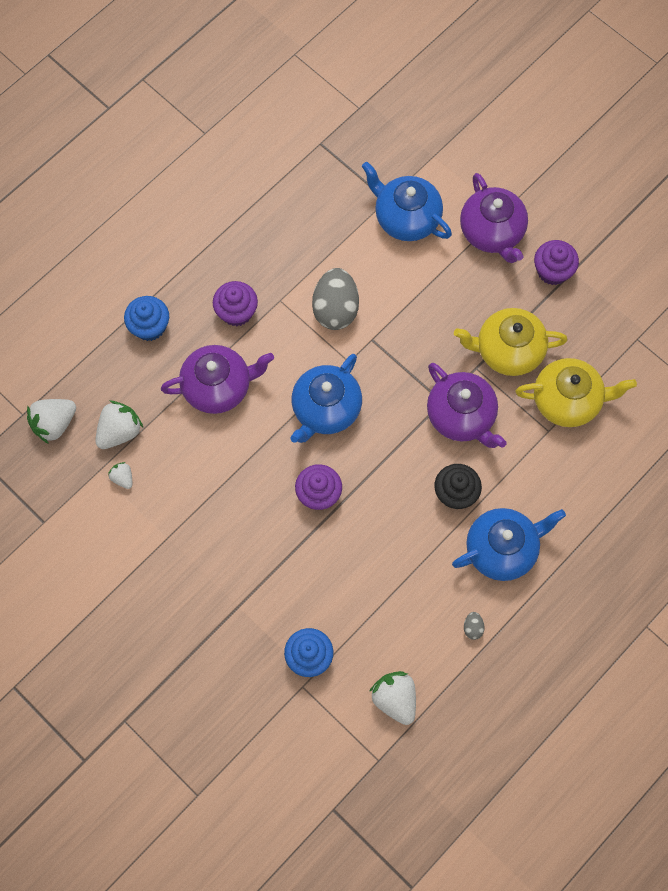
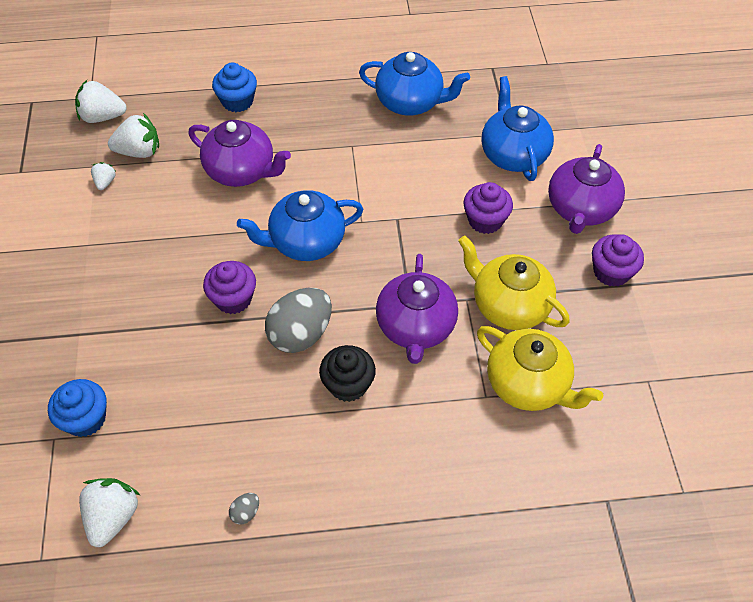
camera: 40 degrees right, 15 degrees down
(236, 312) = (310, 132): purple cupcake -> purple cupcake (485, 220)
(335, 309) = (389, 179): grey egg -> grey egg (300, 334)
(502, 549) = (342, 465): blue teapot -> blue teapot (410, 102)

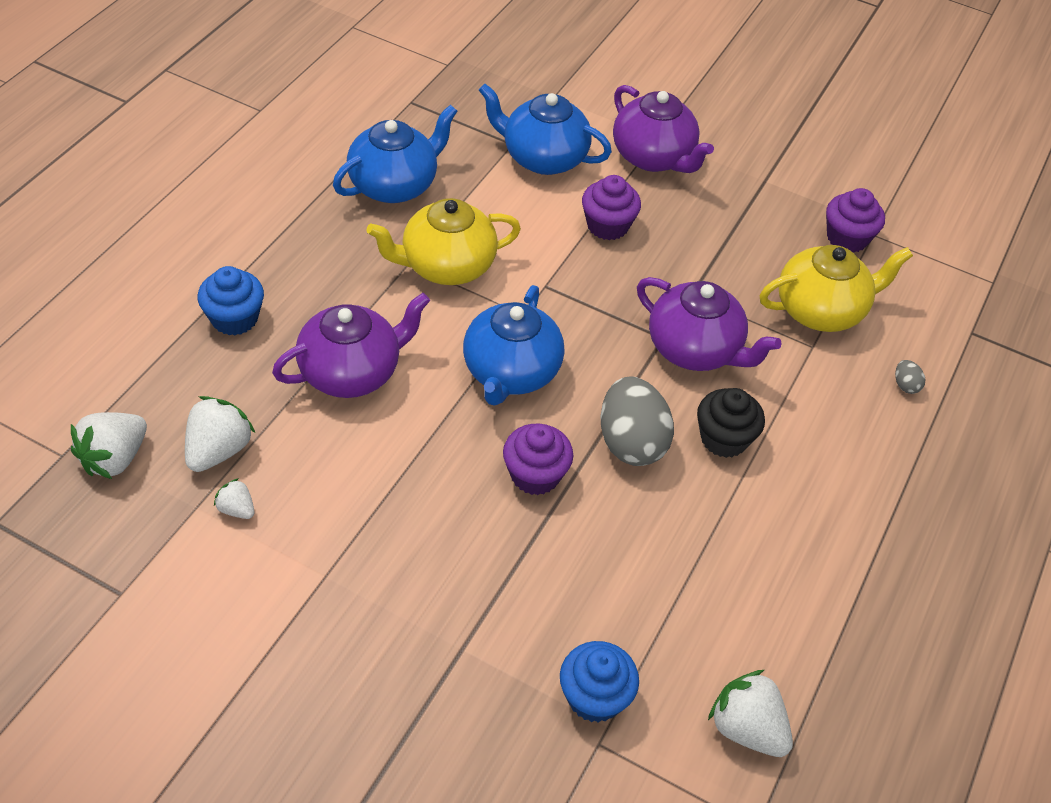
camera: 60 degrees left, 5 degrees down
(245, 512) = (818, 603): grey egg -> grey egg (905, 385)
(509, 305) = (723, 270): yellow teapot -> yellow teapot (446, 266)
(611, 272) = (742, 183): purple cupcake -> purple cupcake (847, 238)

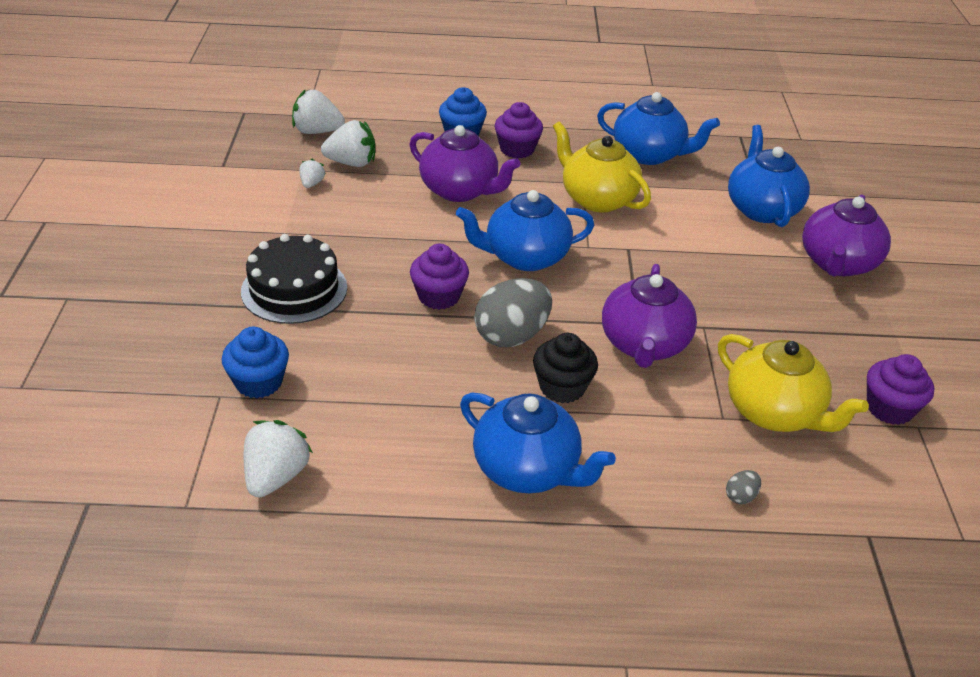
camera: 65 degrees right, 10 degrees down
(446, 605) = (294, 289): none -> black cake
(607, 225) = (728, 261): purple cupcake -> purple cupcake (517, 149)
(819, 516) = (527, 469): none -> blue teapot

